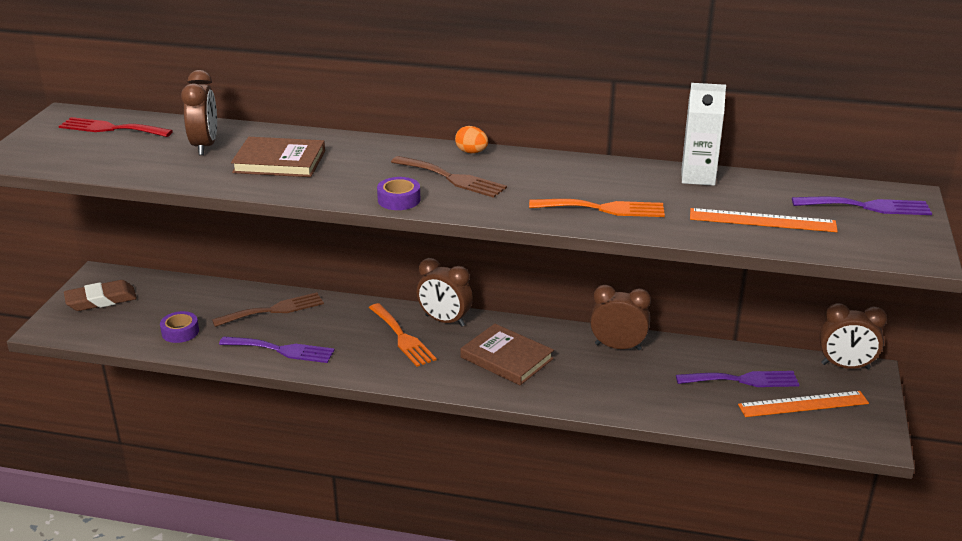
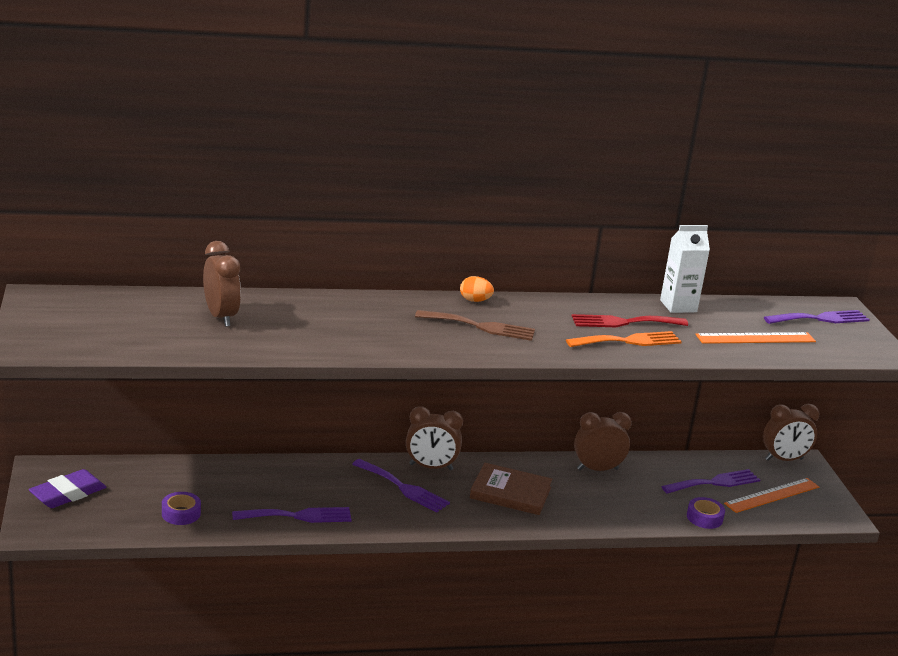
camera: 25 degrees left, 5 degrees down
(101, 300) = (68, 494): brown eraser -> purple eraser
(111, 128) = (104, 307): red fork -> red fork (623, 322)
(274, 310) = (259, 479): brown fork -> none
(279, 162) = (309, 326): brown book -> none
(399, 200) = (453, 351): purple tape -> purple tape (704, 518)
(402, 337) = (403, 488): orange fork -> purple fork

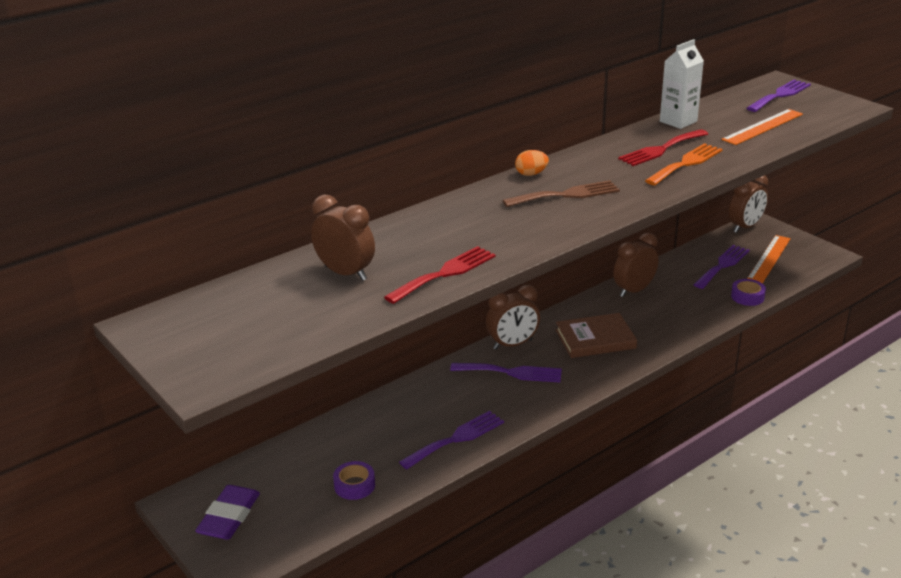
camera: 25 degrees left, 5 degrees up
(295, 345) = (445, 273): none -> red fork

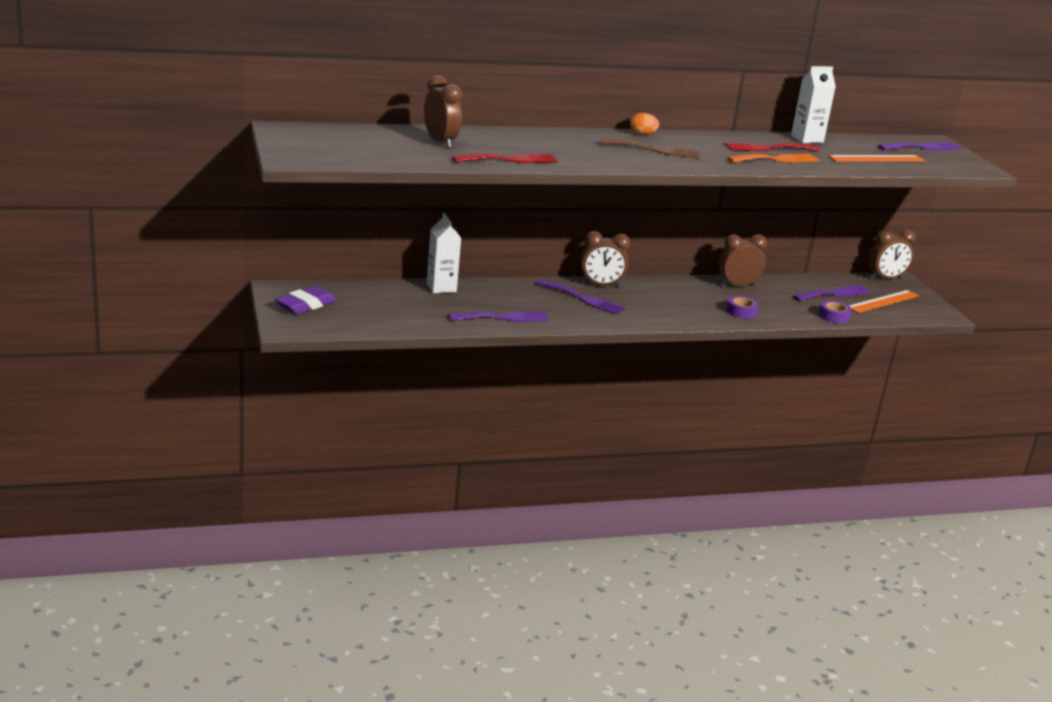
camera: 20 degrees right, 5 degrees down
(354, 485) = (406, 317): purple tape -> purple tape (741, 311)
(358, 419) = (441, 287): none -> white carton
(595, 339) = (672, 301): brown book -> none

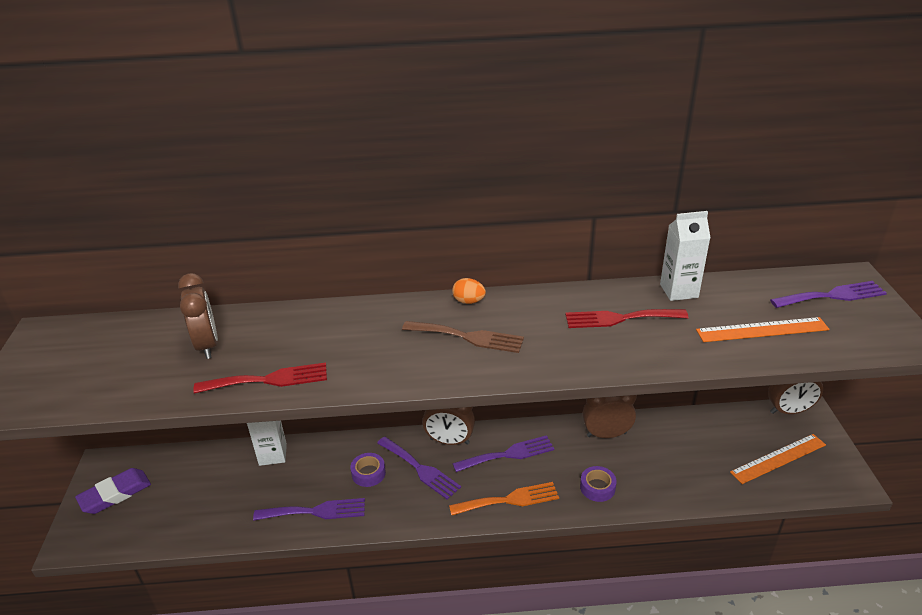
camera: 15 degrees right, 10 degrees up
(777, 159) = (623, 345): orange fork -> orange fork (509, 500)
(834, 294) = (720, 445): purple fork -> purple fork (508, 454)
(834, 316) = (710, 492): purple tape -> purple tape (368, 473)

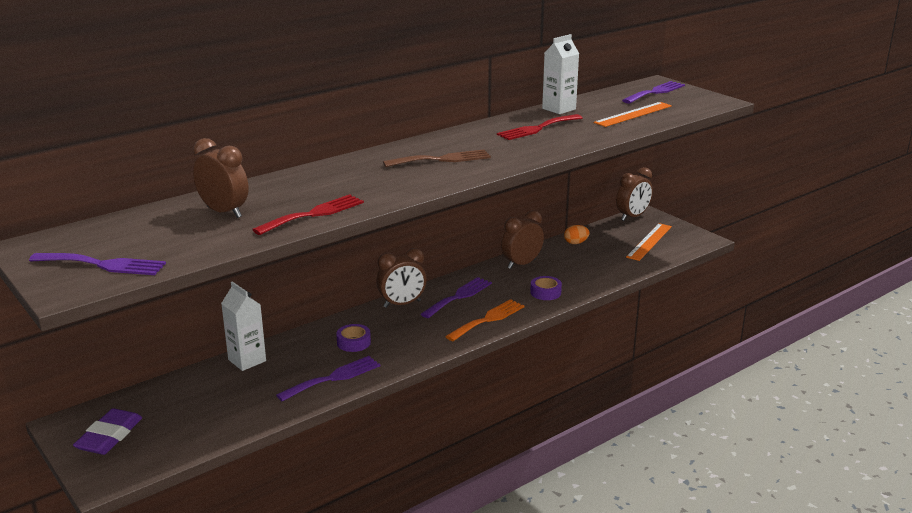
camera: 35 degrees left, 10 degrees down
(420, 469) = (396, 326): purple fork -> purple fork (103, 265)
(469, 301) = (415, 144): orange egg -> orange egg (576, 243)

